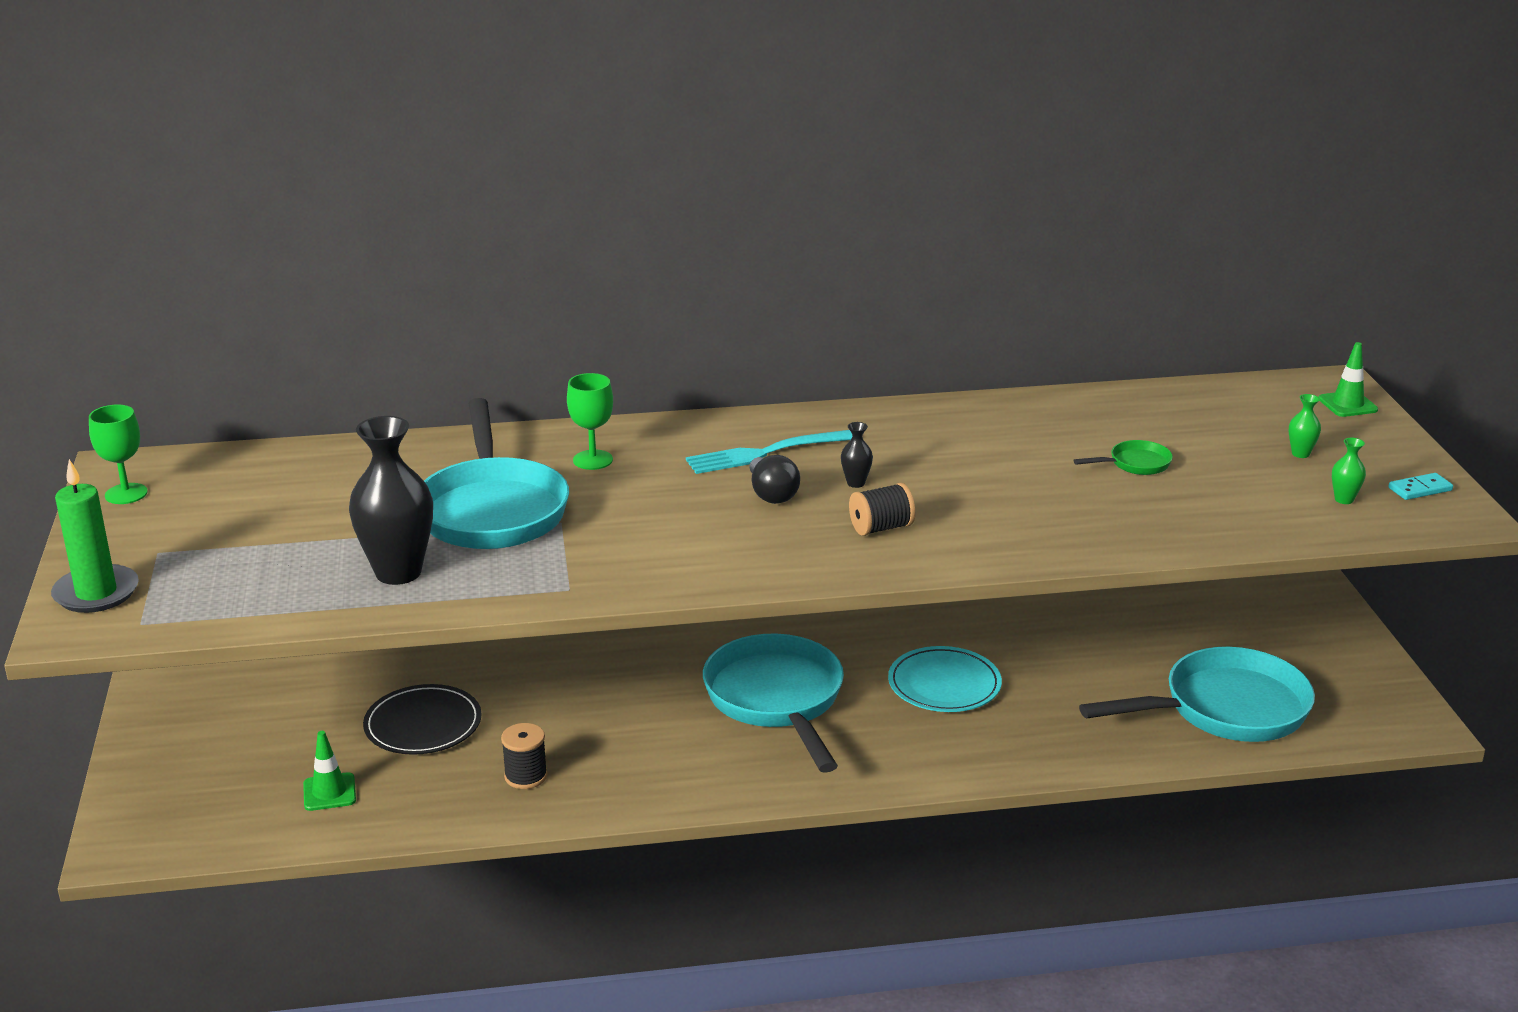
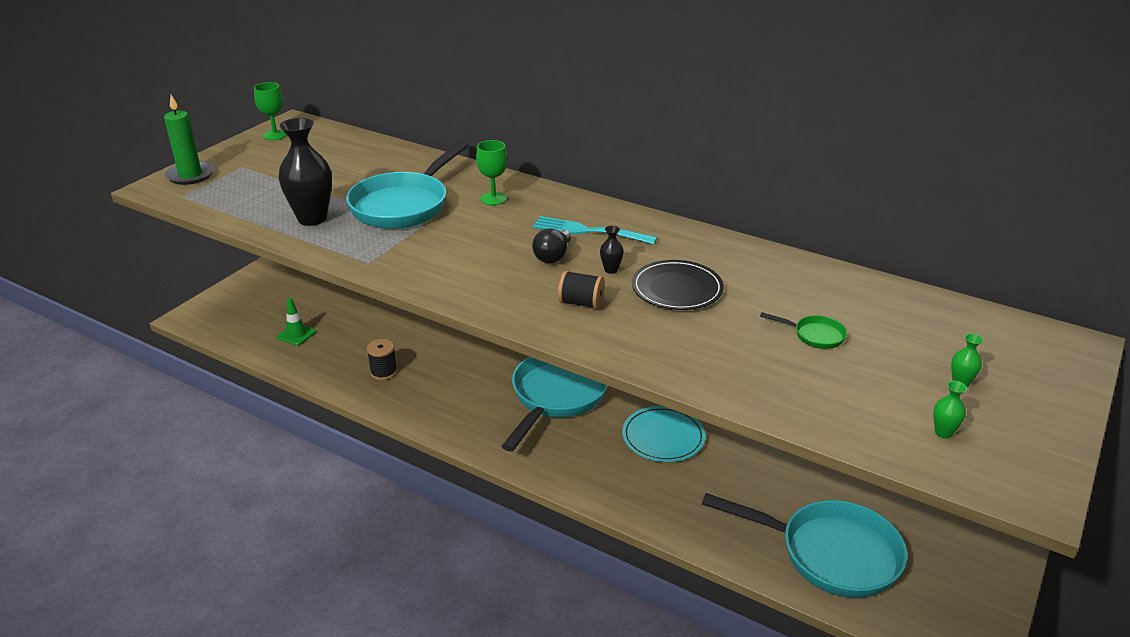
camera: 40 degrees right, 5 degrees up
(423, 724) = (377, 321): black plate -> black plate (677, 289)
(1347, 404) = (1063, 364): green traffic cone -> none
(1420, 489) = (1026, 455): turquoise domino -> none

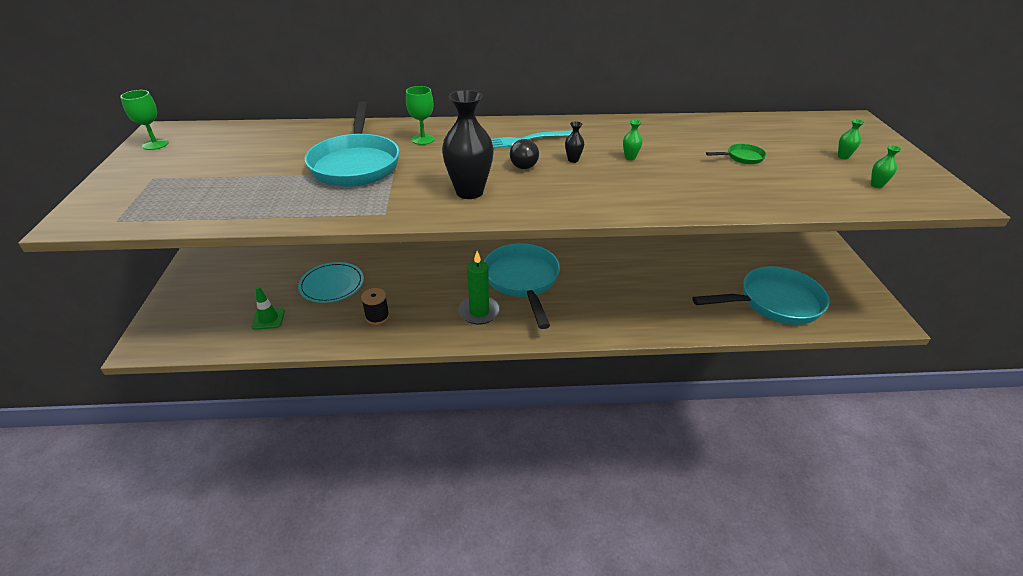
camera: 35 degrees left, 5 degrees up
(190, 175) = (102, 200): green candle -> green candle (479, 312)
(312, 219) = (286, 198): black vase -> black vase (469, 192)
(581, 303) = (585, 187): black spool -> none
(663, 437) = (615, 277): turquoise plate -> turquoise plate (332, 284)
(677, 289) = (630, 158): black plate -> green vase

